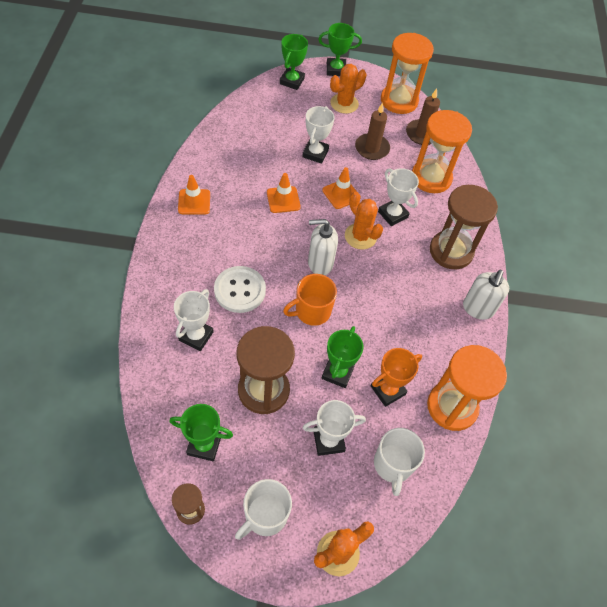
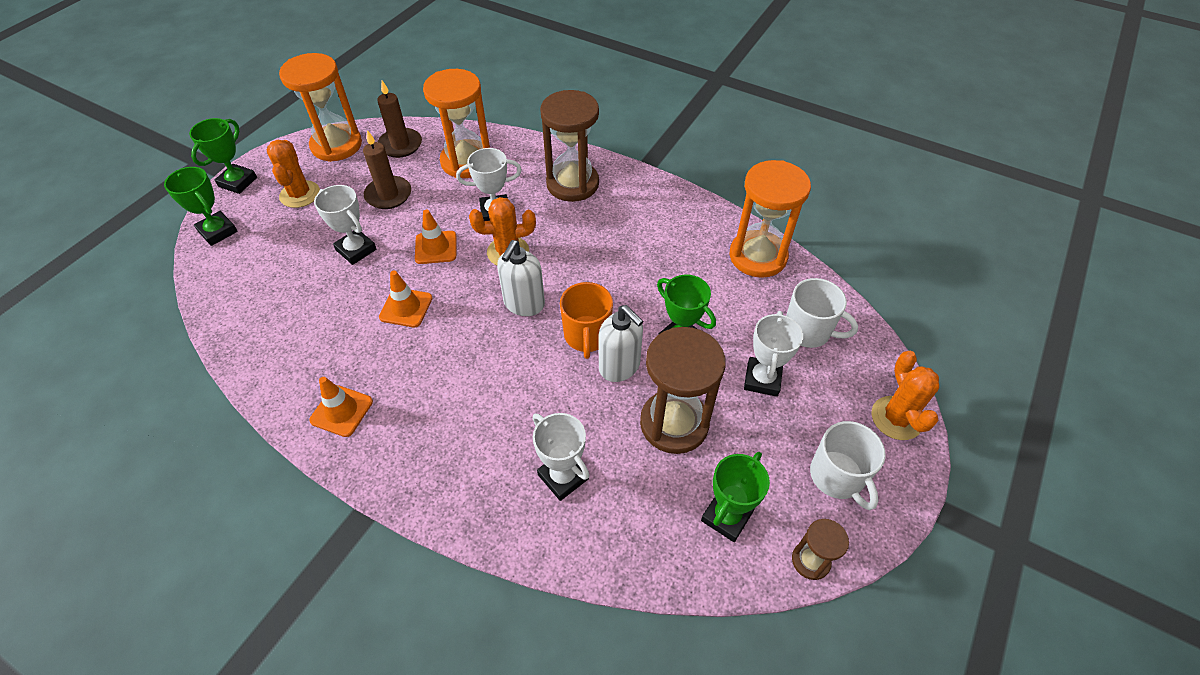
camera: 60 degrees left, 5 degrees down
(240, 290) = (518, 402): white button -> none
(388, 390) = (719, 302): orange trophy -> none
(478, 309) = (653, 191): white soap dispenser -> white soap dispenser (619, 366)

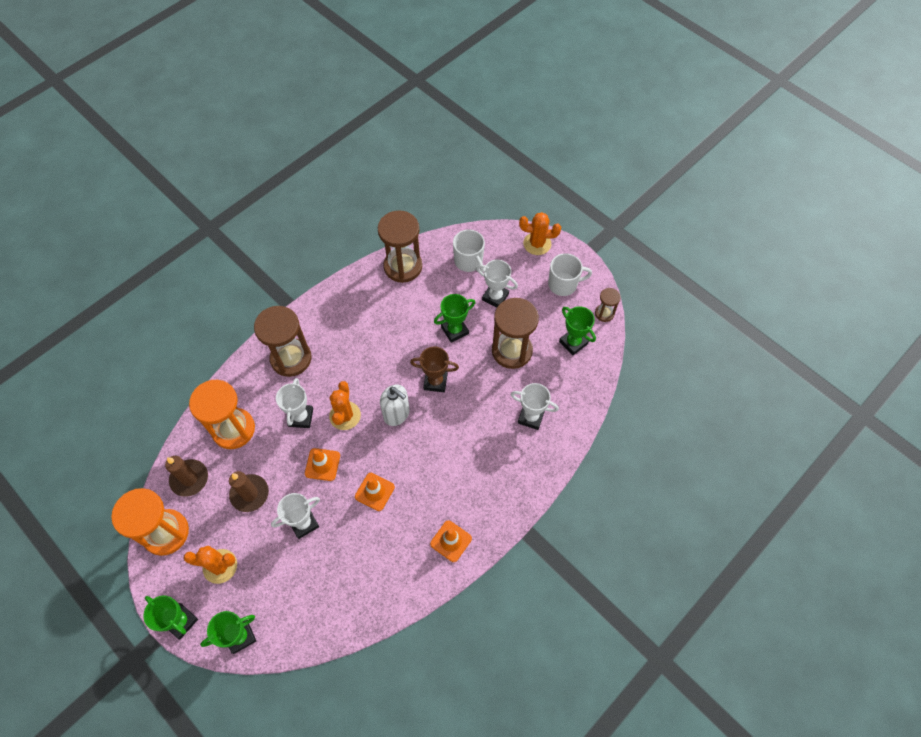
camera: 75 degrees left, 10 degrees up
(563, 477) = (531, 417): white trophy -> white trophy turned 45 degrees clockwise
(587, 336) = (435, 381): orange mug -> brown trophy
(619, 366) = (464, 369): white soap dispenser -> none
(758, 256) = (403, 266): orange hourglass -> brown hourglass
(808, 331) = (469, 261): white mug -> white mug turned 105 degrees clockwise

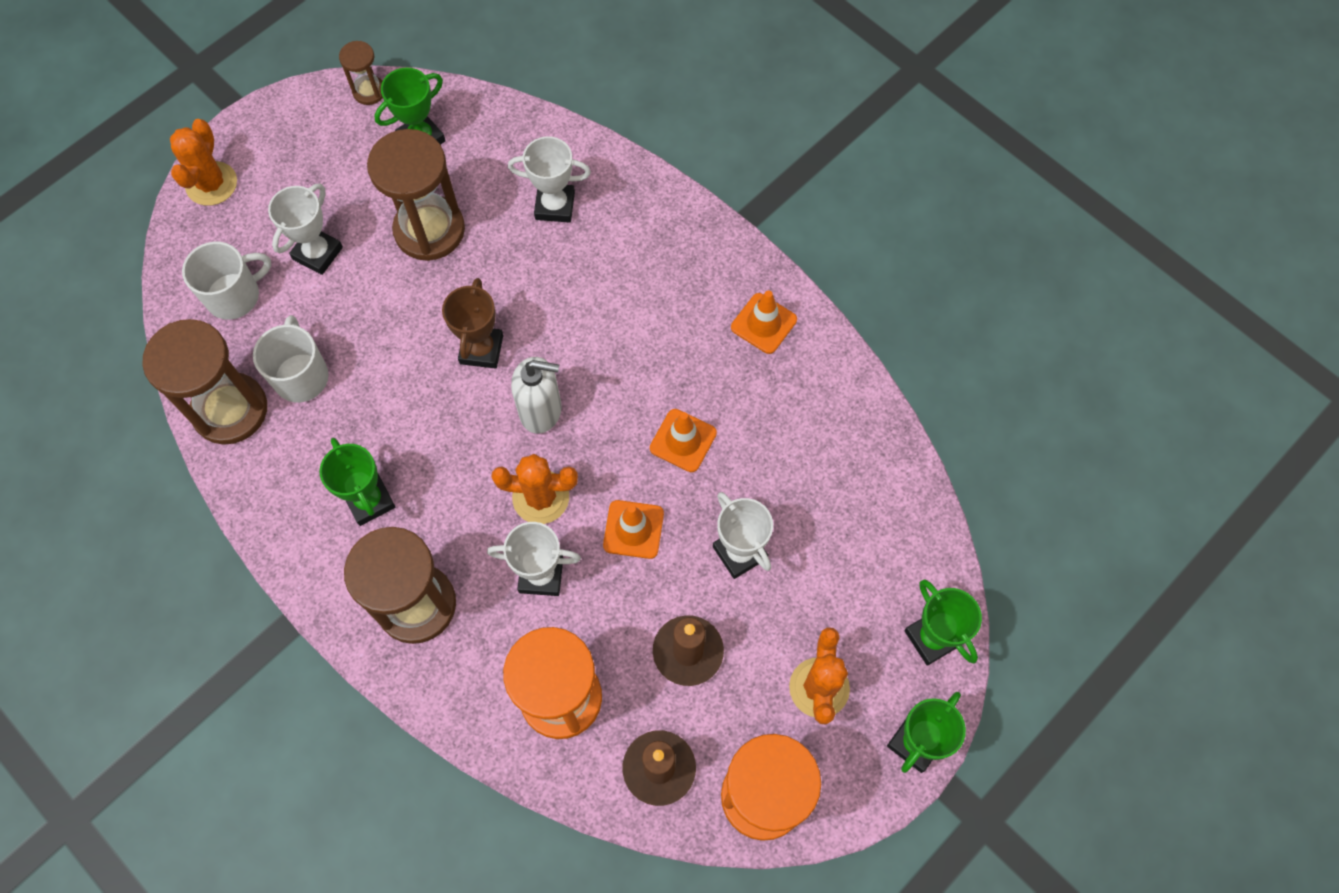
camera: 90 degrees left, 5 degrees up
(396, 414) = (541, 411): white soap dispenser -> white soap dispenser turned 60 degrees clockwise
(455, 330) = (381, 319): green trophy -> green trophy (369, 500)
(531, 417) = (555, 206): white trophy -> white trophy turned 75 degrees clockwise
(563, 284) = (304, 147): white mug -> white mug (301, 376)

